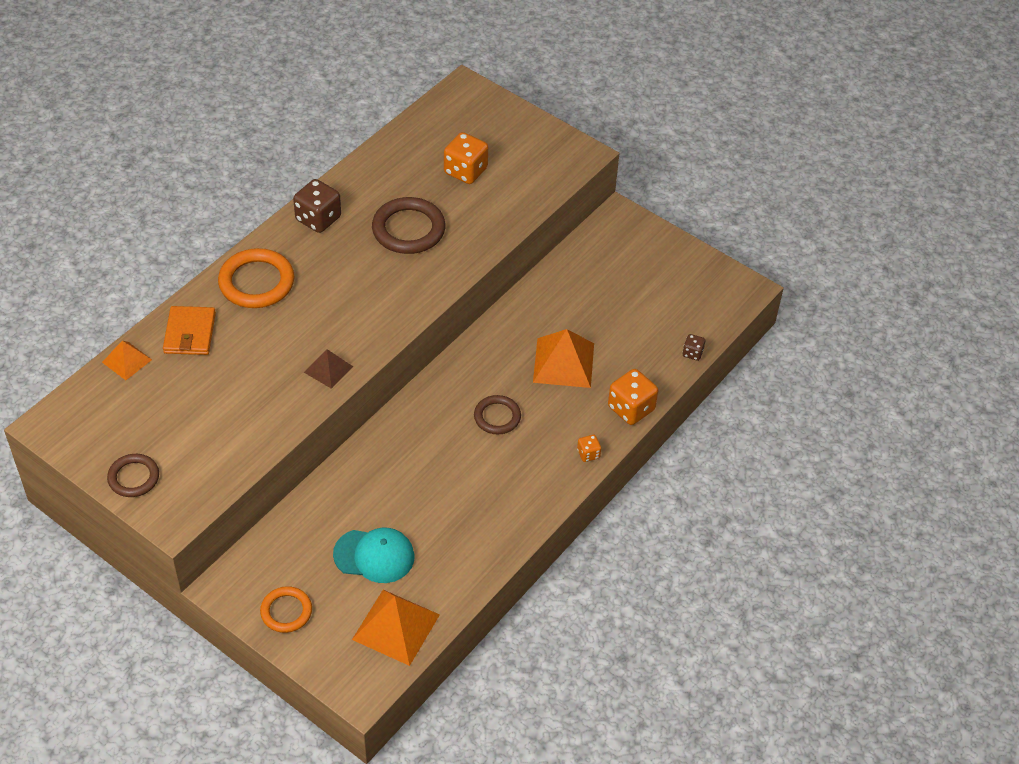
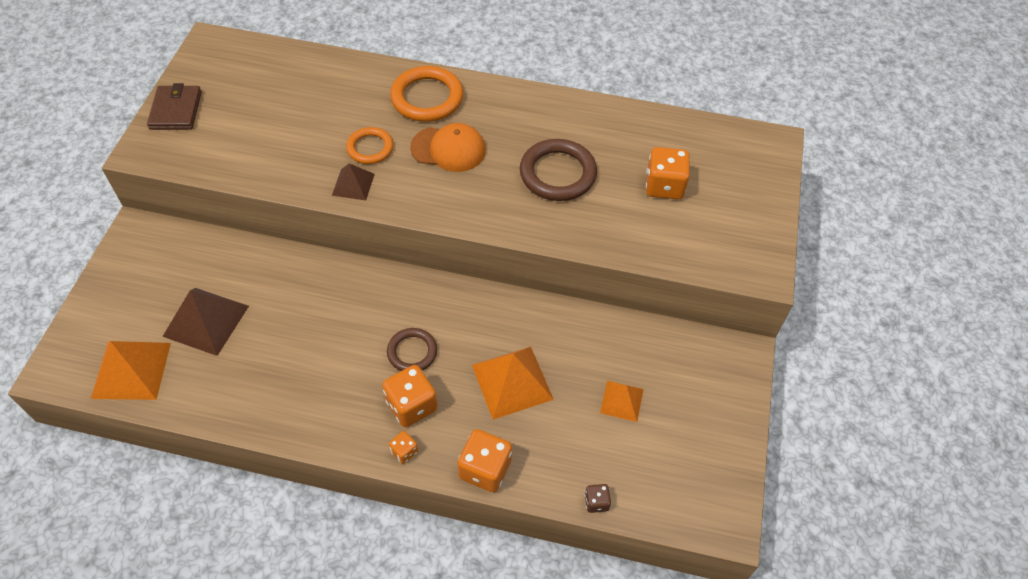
camera: 65 degrees right, 5 degrees up
(127, 361) = (297, 57): orange pyramid -> orange pyramid (622, 401)
(133, 477) = (176, 110): brown ring -> brown wallet
(190, 333) = (346, 81): orange wallet -> none
(286, 611) = (124, 282): orange ring -> orange ring (370, 148)
(318, 219) = (527, 107): brown dice -> none
(331, 289) = (448, 149): none -> orange cap
(374, 556) = (206, 321): turquoise cap -> brown pyramid
(548, 435) = (411, 405): none -> orange dice

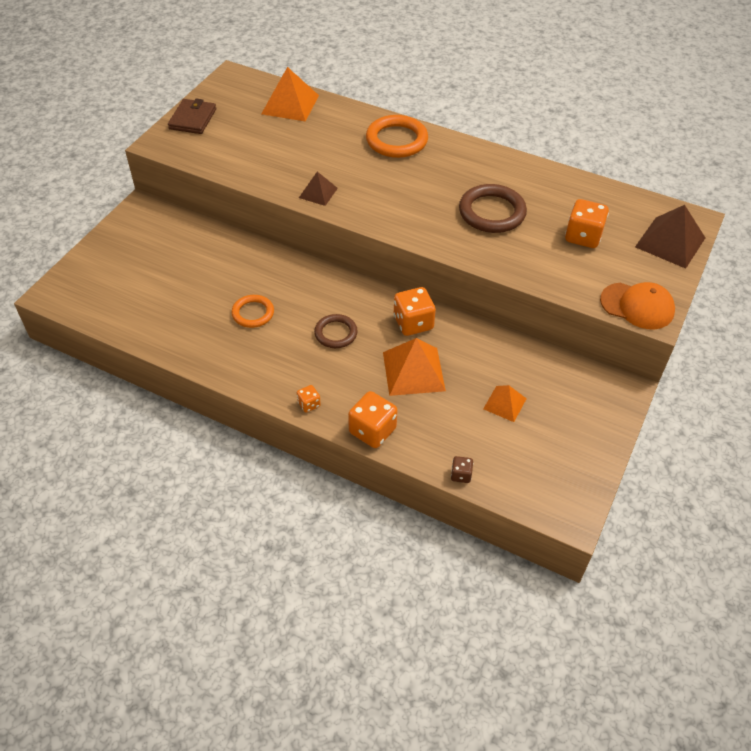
camera: 15 degrees right, 5 degrees down
(131, 370) = (110, 304): orange pyramid -> orange pyramid (290, 104)
(206, 321) = (177, 280): brown pyramid -> brown pyramid (670, 242)
(370, 148) = (339, 169): orange ring -> orange ring (253, 313)
(411, 405) = (324, 372): orange dice -> orange dice (413, 323)
(448, 149) = (404, 180): orange cap -> orange cap (637, 306)

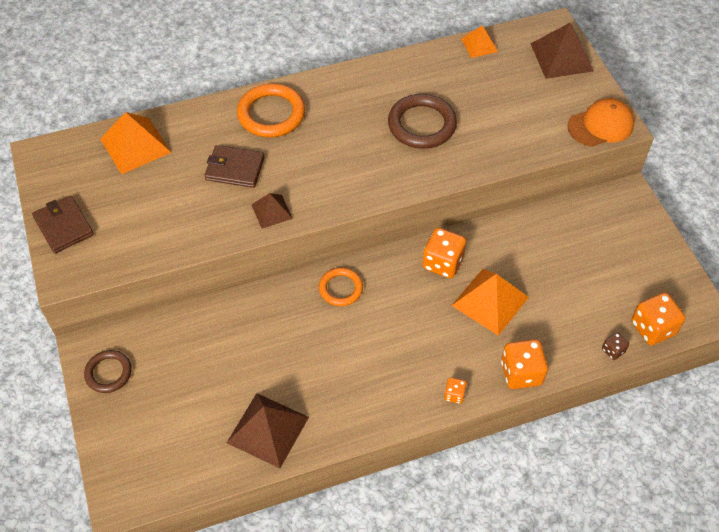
camera: 45 degrees left, 5 degrees up
(173, 326) = (268, 429): none -> brown pyramid
(253, 313) = (317, 360): orange ring -> orange ring (341, 288)
(330, 155) = (235, 169): none -> brown wallet
(336, 333) = (400, 320): brown ring -> brown ring (108, 373)
(505, 403) = (575, 271): orange pyramid -> orange pyramid (479, 45)
(583, 237) = (505, 96): orange dice -> orange dice (653, 328)

